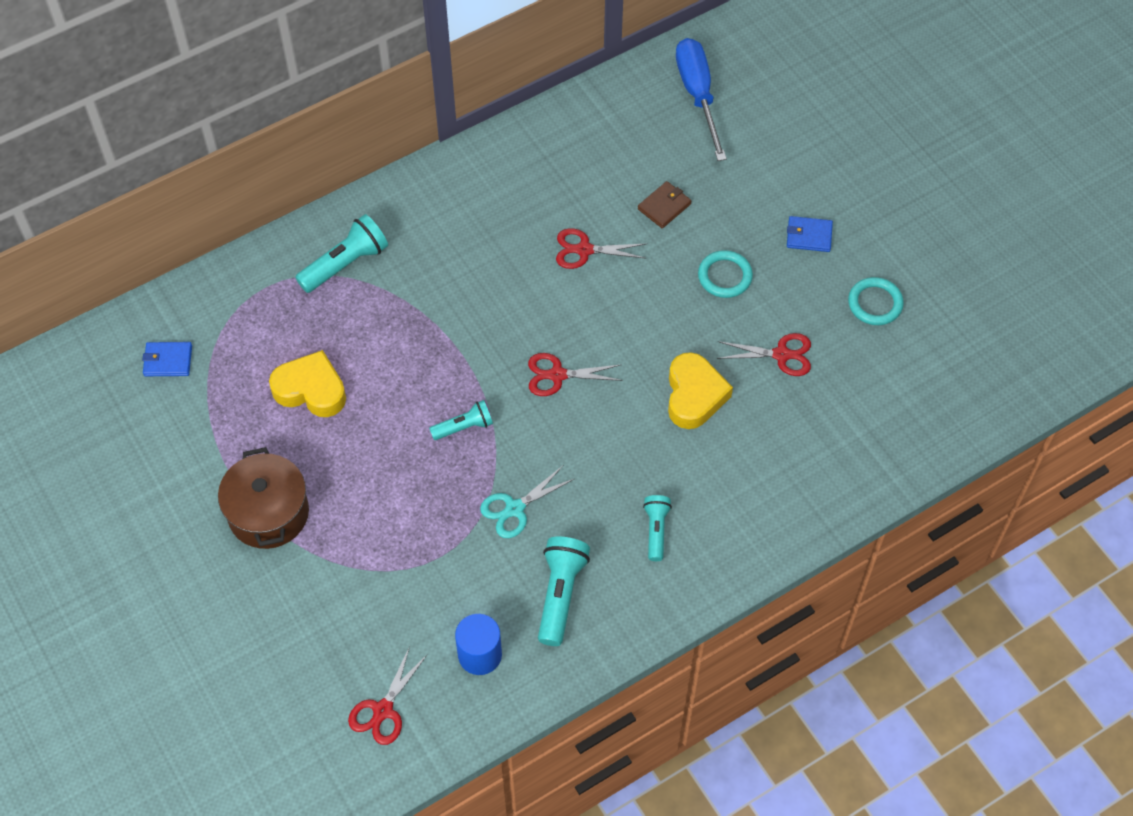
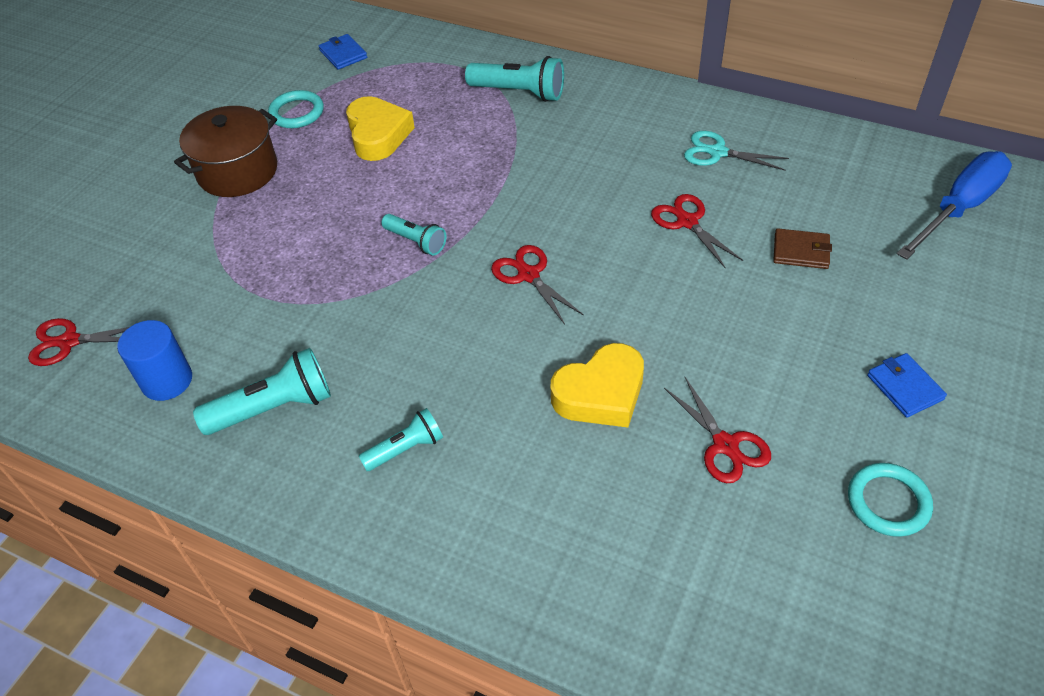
camera: 60 degrees right, 10 degrees down
(514, 509) = (351, 322): turquoise scissors -> turquoise scissors (717, 152)
(724, 276) = (772, 341): turquoise ring -> turquoise ring (297, 113)

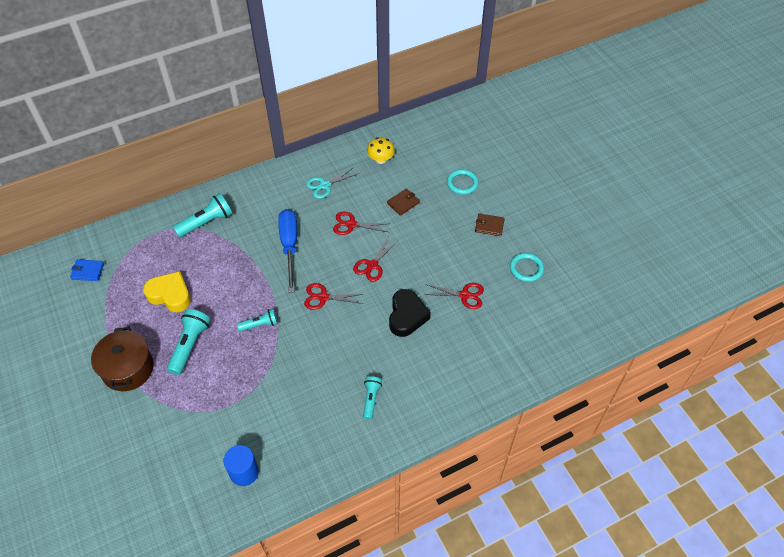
camera: 55 degrees left, 5 degrees up
(69, 342) = (174, 505): red scissors -> red scissors (372, 265)
(274, 408) = (303, 436): turquoise flashlight -> turquoise flashlight (190, 345)
(297, 113) = (111, 318): turquoise ring -> turquoise ring (462, 183)
(601, 393) = (407, 316): yellow heart -> black heart
(842, 176) = (381, 159): none -> yellow mushroom
(905, 387) = (489, 226): blue wallet -> brown wallet
(959, 208) = (431, 142): blue screwdriver -> blue screwdriver (289, 246)

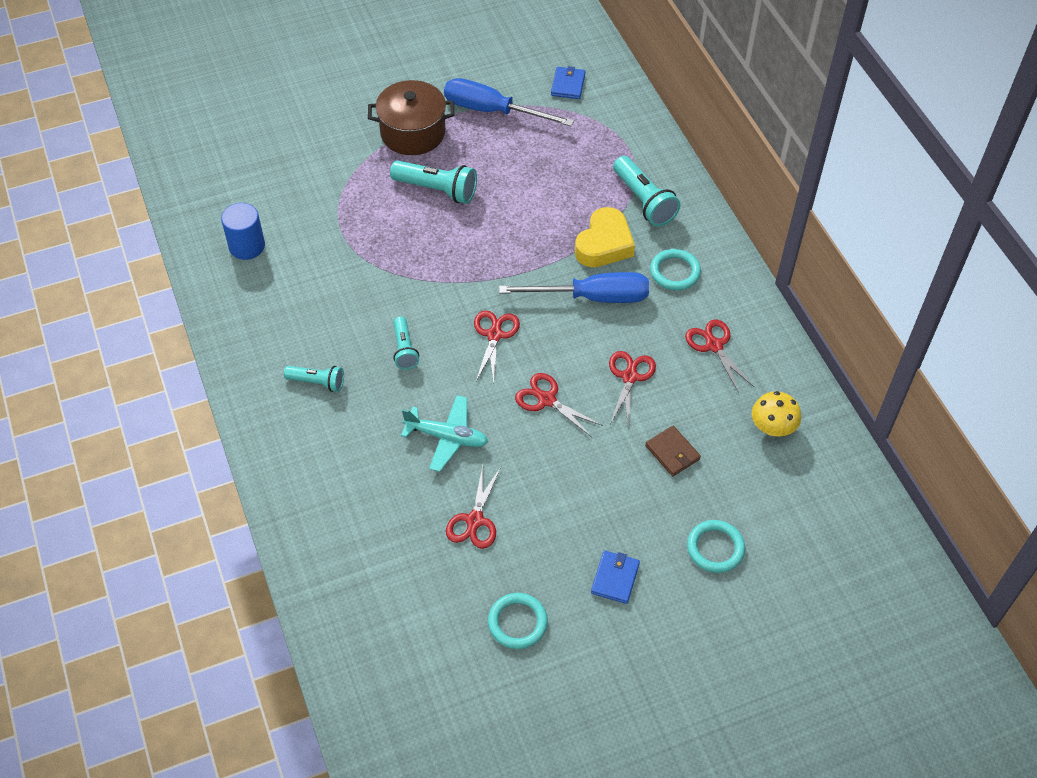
camera: 95 degrees right, 0 degrees up
(109, 317) = (492, 111): none -> blue screwdriver
(170, 295) = (520, 167): yellow heart -> yellow heart (604, 244)
(260, 324) = (458, 262): turquoise flashlight -> turquoise flashlight (404, 349)
(268, 205) = (675, 272): none -> turquoise ring
(325, 185) = (714, 345): turquoise scissors -> red scissors
(407, 316) = (447, 437): black heart -> turquoise plane
(489, 226) = (615, 578): brown wallet -> blue wallet

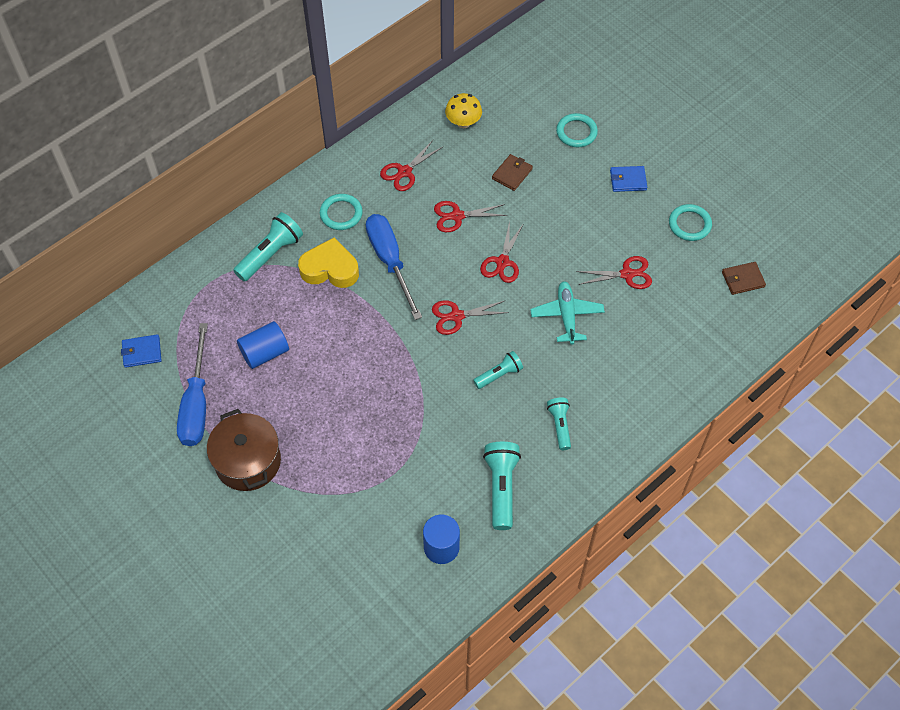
camera: 110 degrees left, 5 degrees up
(409, 649) = (743, 279): none -> brown wallet
(437, 190) = (314, 414): turquoise flashlight -> turquoise flashlight (501, 488)
(524, 170) = (265, 353): none -> blue cylinder

